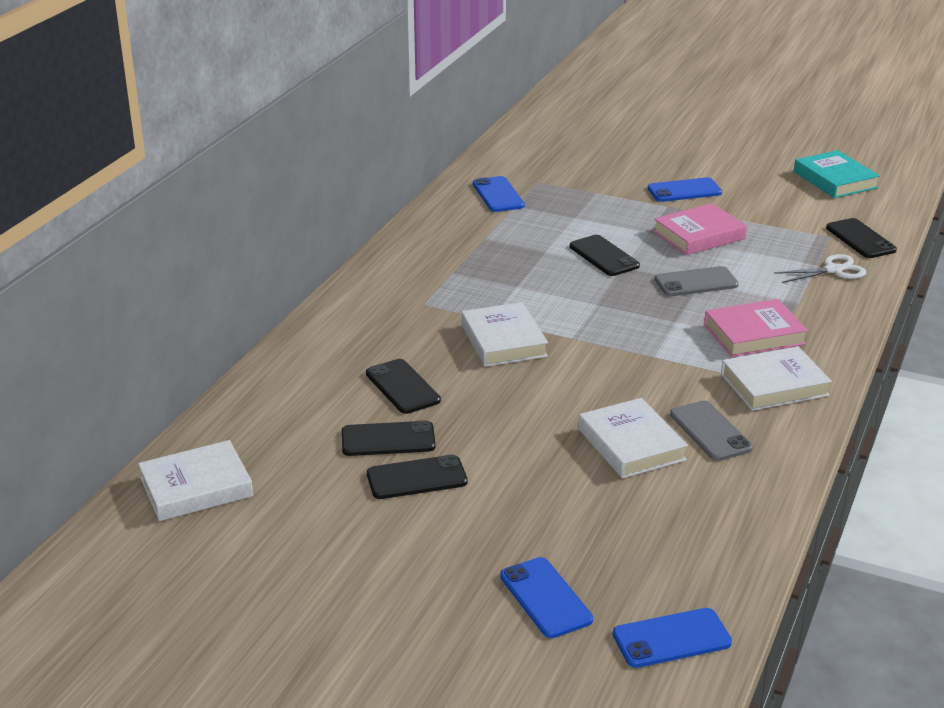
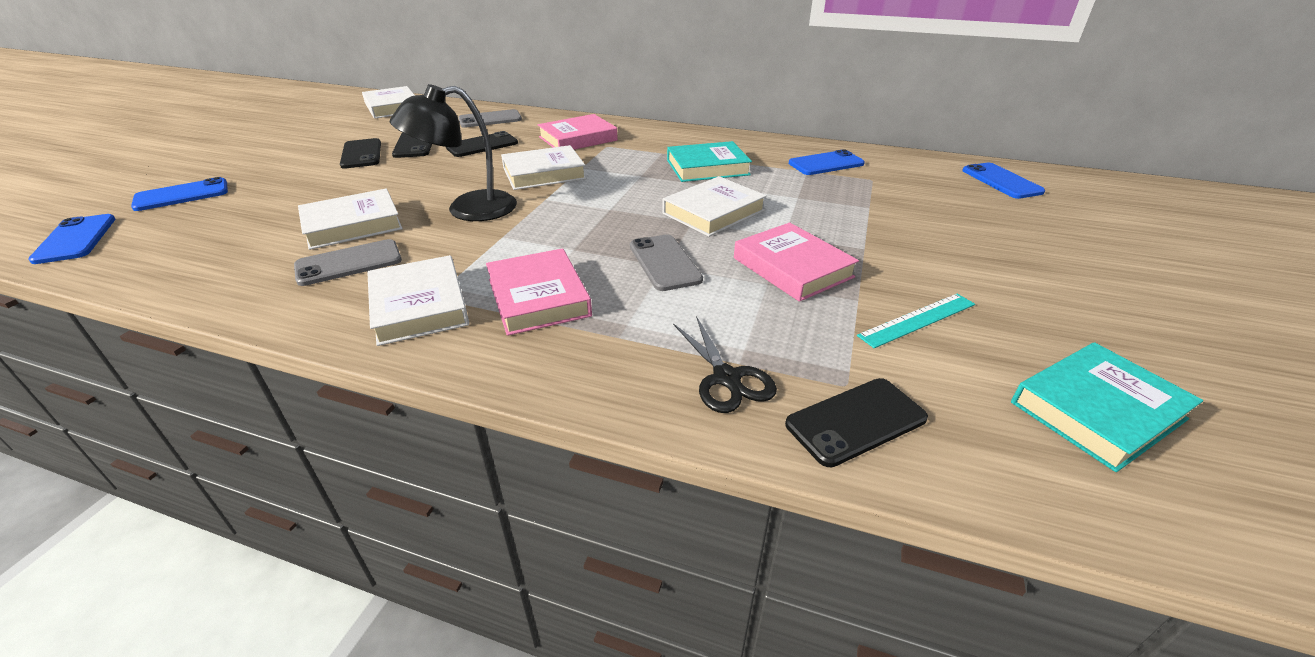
camera: 85 degrees right, 5 degrees up
(295, 389) = (490, 119): none -> grey phone
(394, 322) = (578, 139): none -> pink book
(499, 251) = (707, 167): none -> turquoise book
(595, 379) = (468, 209): none -> black lamp
(604, 256) = (713, 212): black phone -> white book
(684, 191) = (919, 260): blue phone -> blue phone (1001, 181)
(760, 205) = (917, 320): none -> turquoise ruler
(833, 270) = (727, 378): white scissors -> black scissors

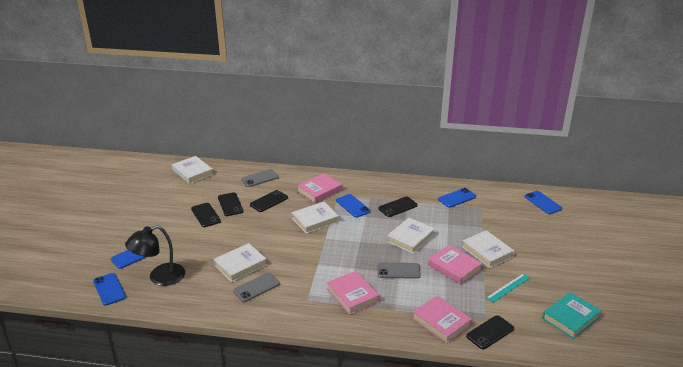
camera: 10 degrees left, 5 degrees down
(419, 306) = (304, 305): white book -> white book (487, 252)
(468, 209) = (291, 249): black lamp -> black lamp (160, 277)
(624, 160) = (353, 206): none -> blue phone
(664, 263) = (398, 271): grey phone -> grey phone turned 60 degrees counterclockwise
(707, 167) = (398, 207): turquoise book -> black phone
(727, 378) = (441, 322): black scissors -> pink book

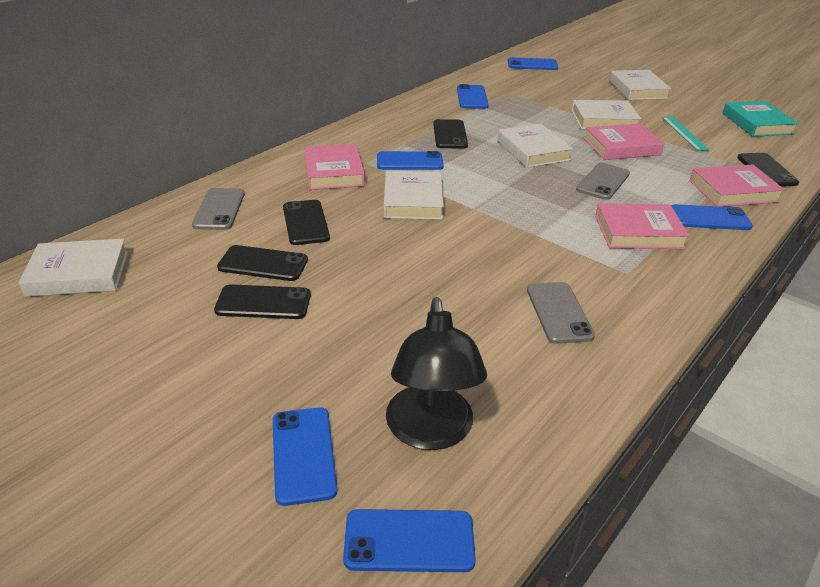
camera: 60 degrees left, 5 degrees up
(240, 265) = (476, 310): white book -> white book (637, 89)
(394, 318) = (709, 218): none -> blue phone

